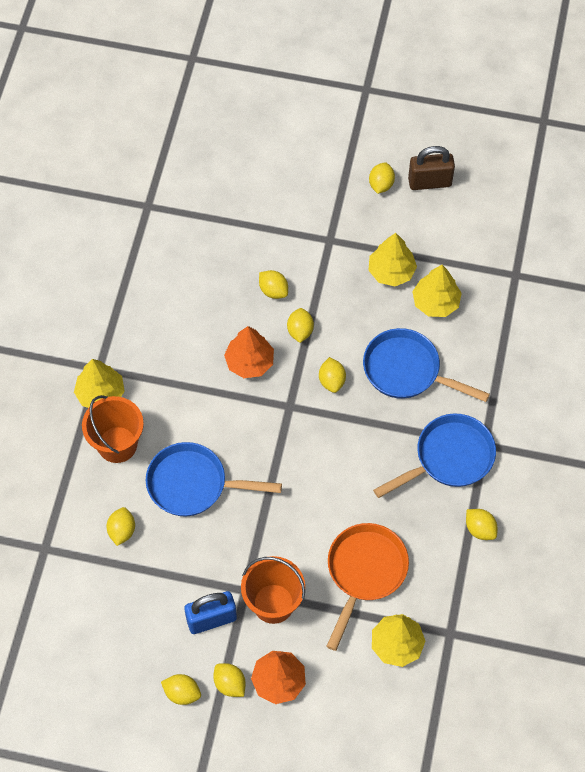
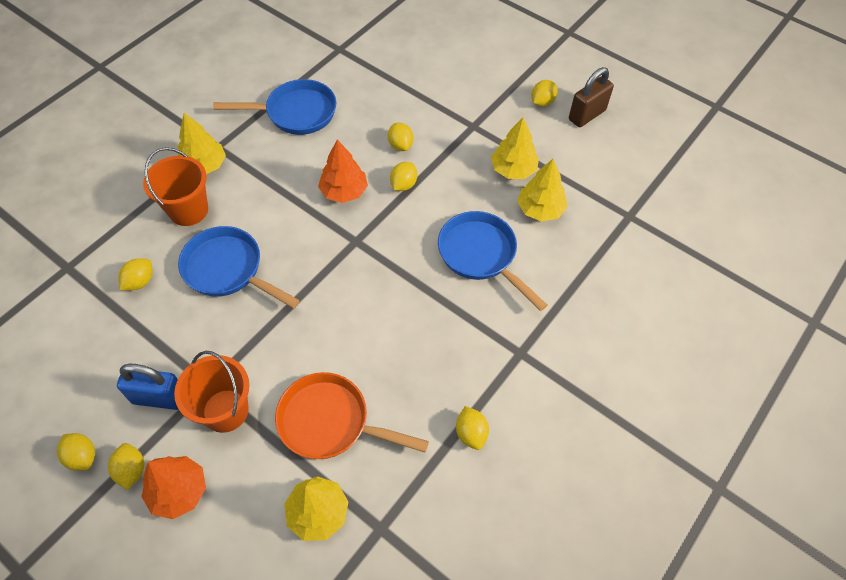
camera: 25 degrees right, 5 degrees down
(332, 381) = (406, 236): yellow lemon -> none
(364, 572) = (330, 422): orange pan -> orange pan turned 120 degrees counterclockwise
(429, 182) = (587, 115): brown padlock -> brown padlock turned 60 degrees counterclockwise
(449, 458) = (477, 350): blue pan -> blue pan (296, 113)

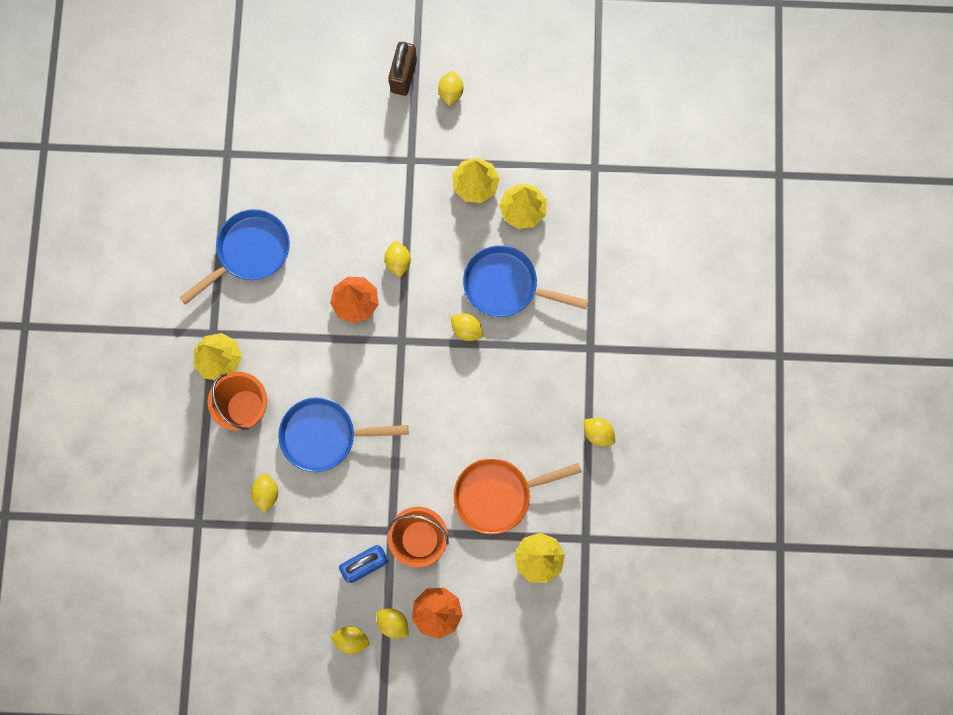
camera: 35 degrees left, 20 degrees up
(400, 145) = (365, 224): yellow lemon -> yellow lemon (466, 329)
(587, 115) = (497, 82): brown padlock -> brown padlock (403, 76)

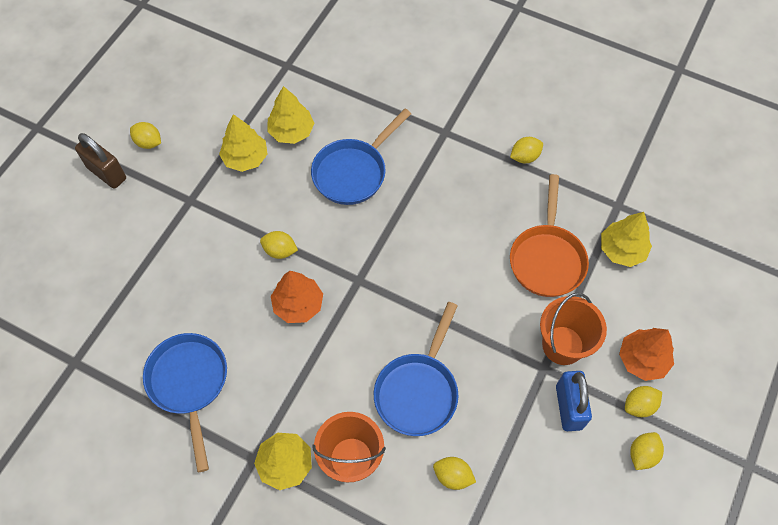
camera: 65 degrees left, 15 degrees down
(466, 329) = (377, 220): yellow lemon -> none

